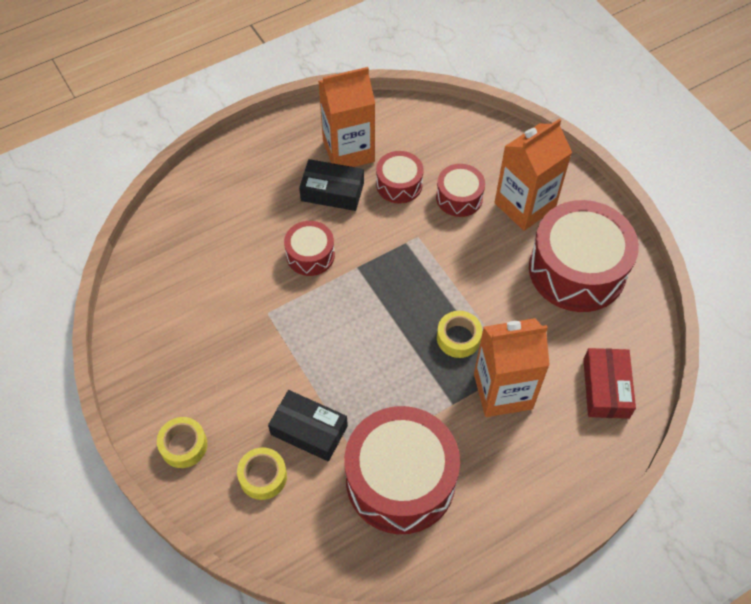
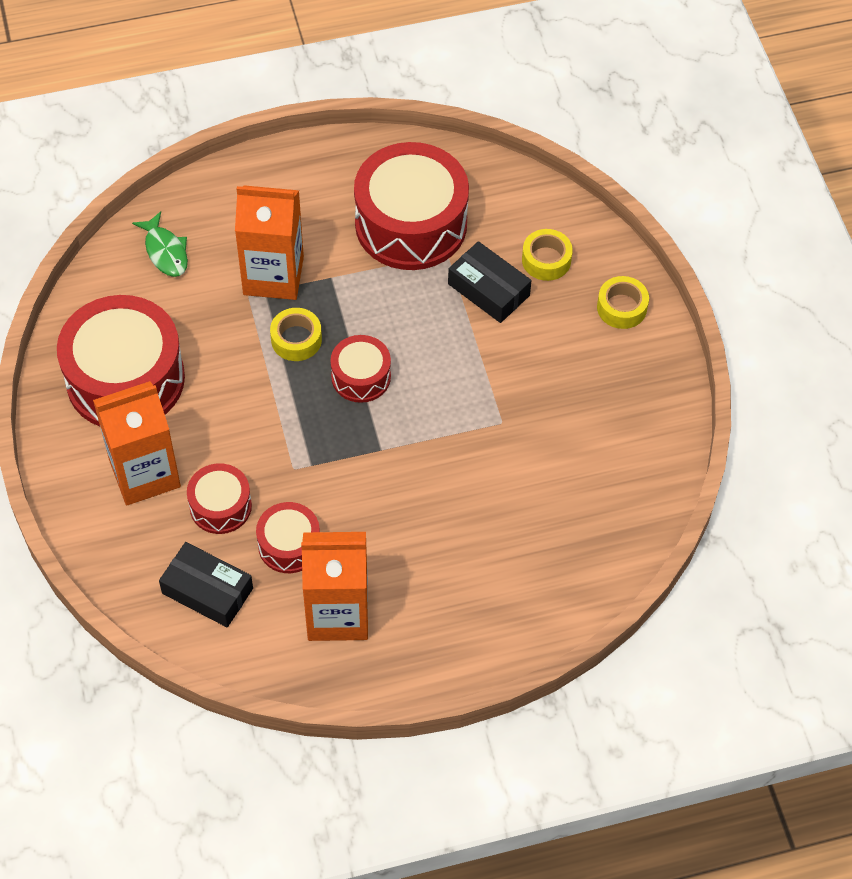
camera: 165 degrees left, 0 degrees up
(310, 255) = (432, 479): red drum -> red drum (361, 377)
(332, 191) = (379, 558): black box -> black box (207, 591)
(606, 388) = (165, 251): red box -> green fish

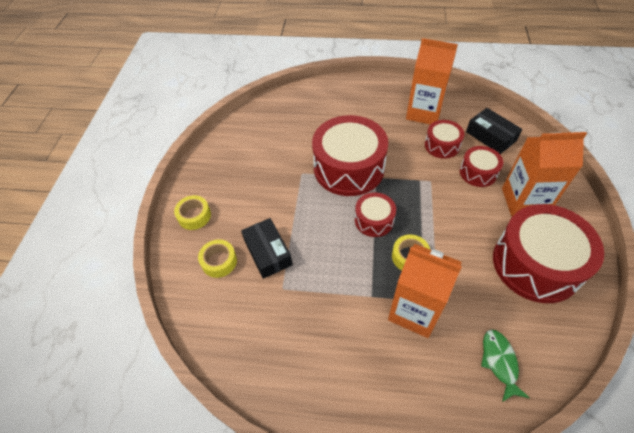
camera: 155 degrees left, 5 degrees down
(411, 224) = (297, 321): red drum -> red drum (349, 168)

